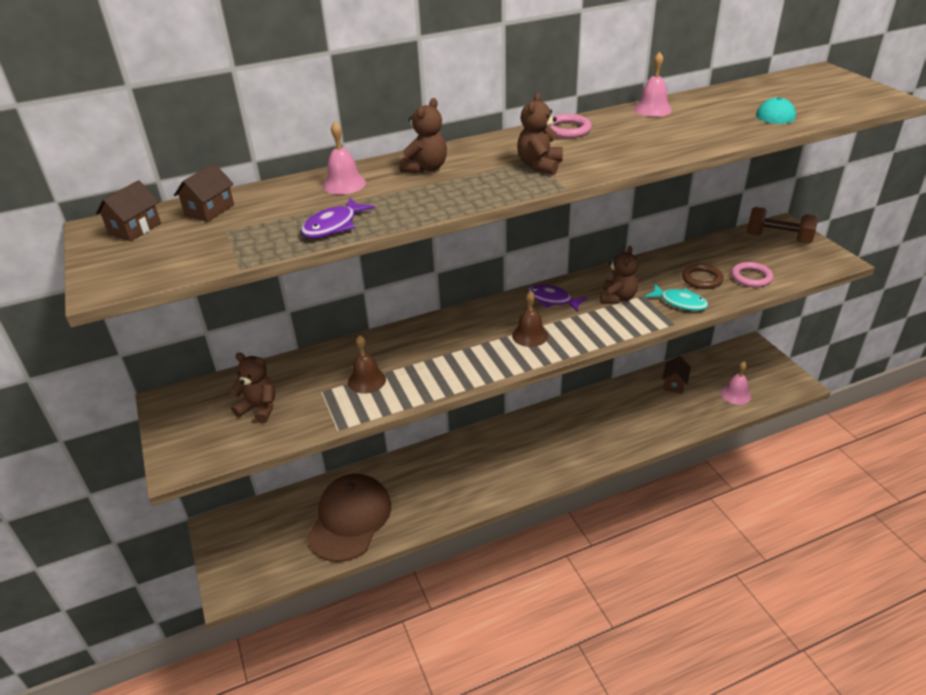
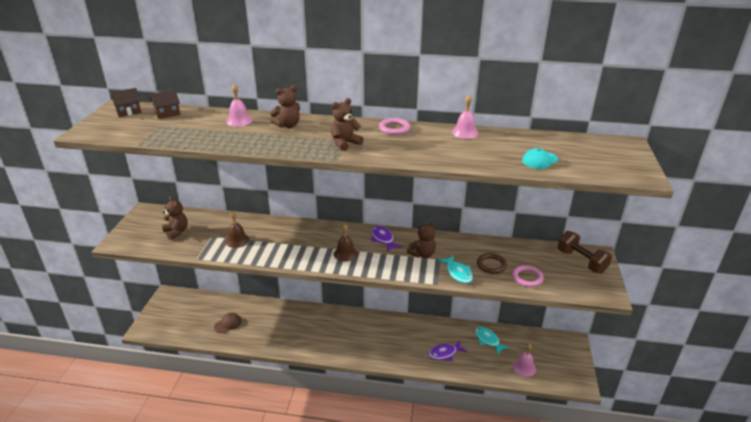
camera: 30 degrees right, 5 degrees down
(333, 226) = (202, 140): purple fish -> purple fish (444, 353)
(350, 519) = (228, 324): brown cap -> brown cap, size x0.44
(674, 384) = (488, 340): brown house -> turquoise fish

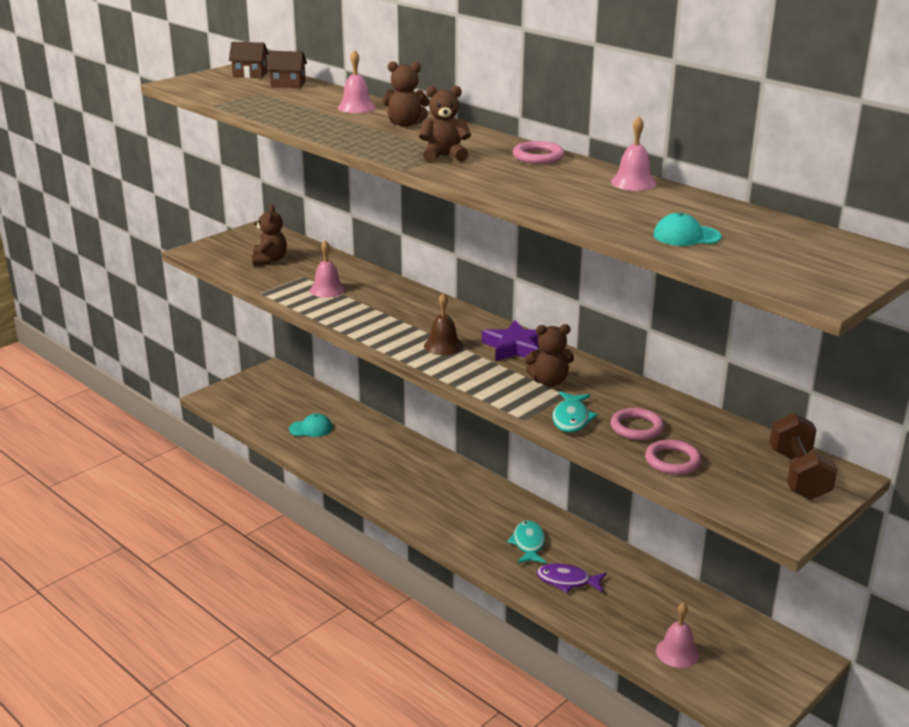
camera: 35 degrees right, 5 degrees down
(228, 324) = (311, 428): brown cap -> turquoise cap
(237, 240) = (327, 290): brown bell -> pink bell
(383, 239) = (515, 347): purple fish -> purple star
(488, 340) = (656, 595): turquoise fish -> turquoise fish (528, 544)
(491, 265) = (636, 428): brown ring -> pink ring

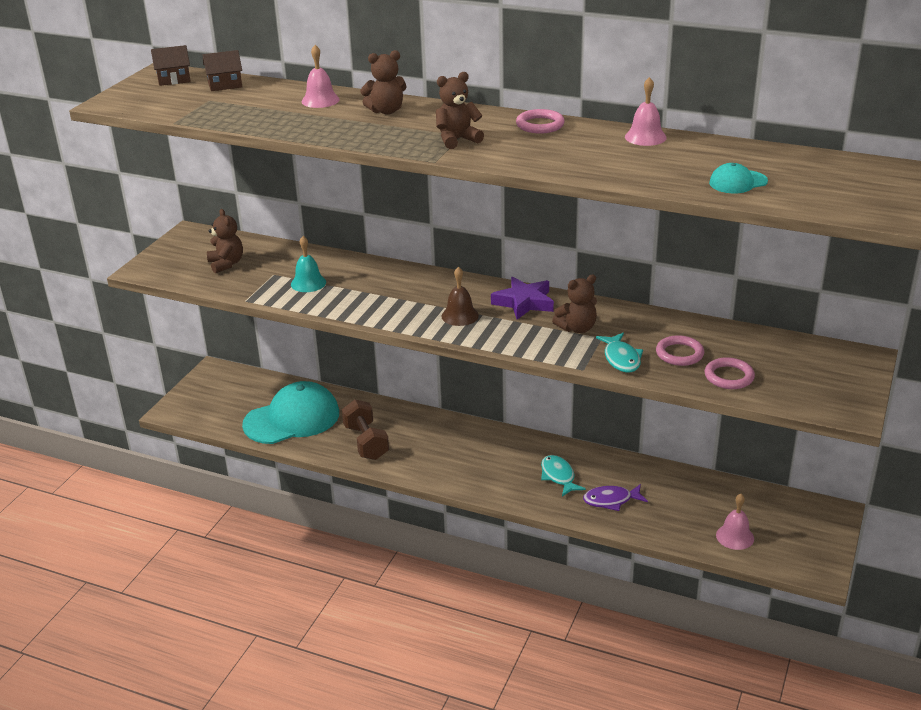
camera: 20 degrees left, 5 degrees up
(311, 428) = (292, 419): turquoise cap -> turquoise cap, size x2.28
(327, 290) = (308, 283): pink bell -> turquoise bell
(798, 475) = (831, 364): brown dumbbell -> brown dumbbell (366, 442)

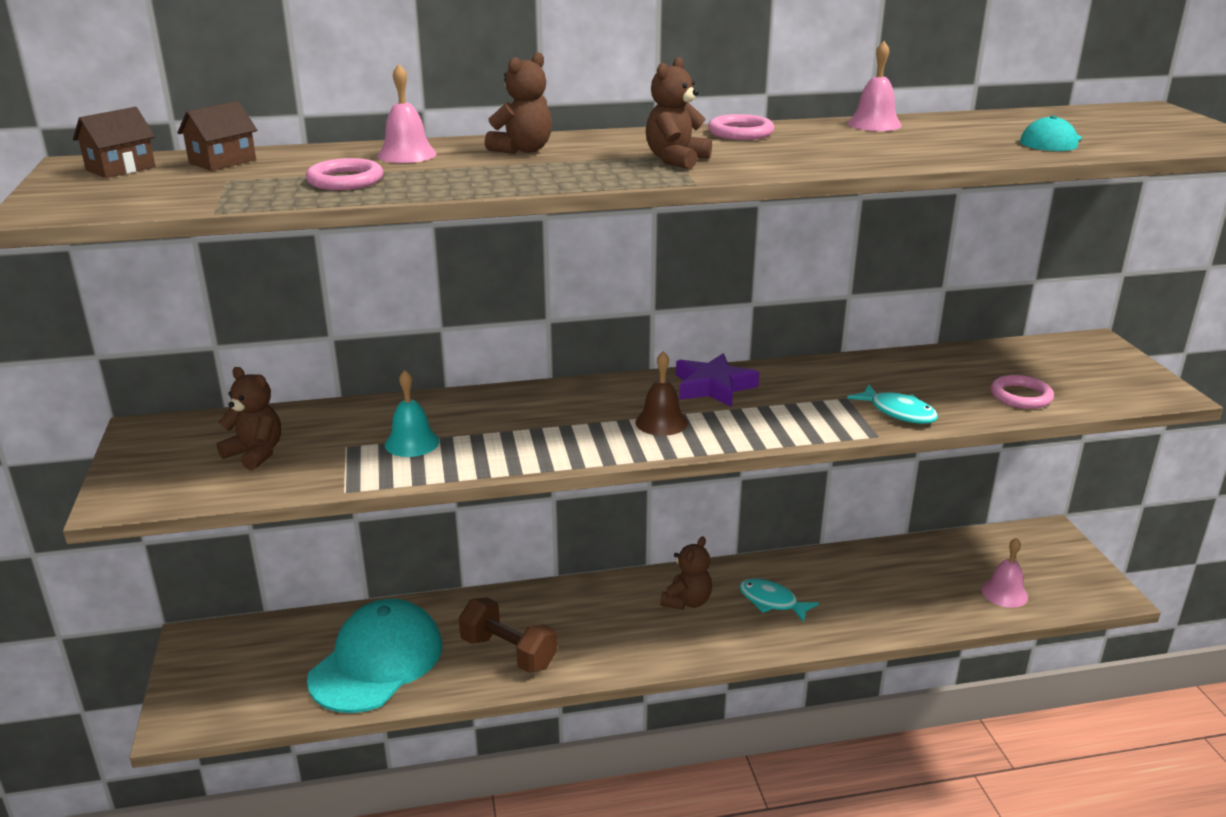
camera: 35 degrees left, 5 degrees down
(577, 328) = (808, 396): brown teddy bear -> brown teddy bear (687, 601)
(611, 500) = (853, 606): purple fish -> none
(679, 354) = (944, 389): pink ring -> pink ring (345, 180)

